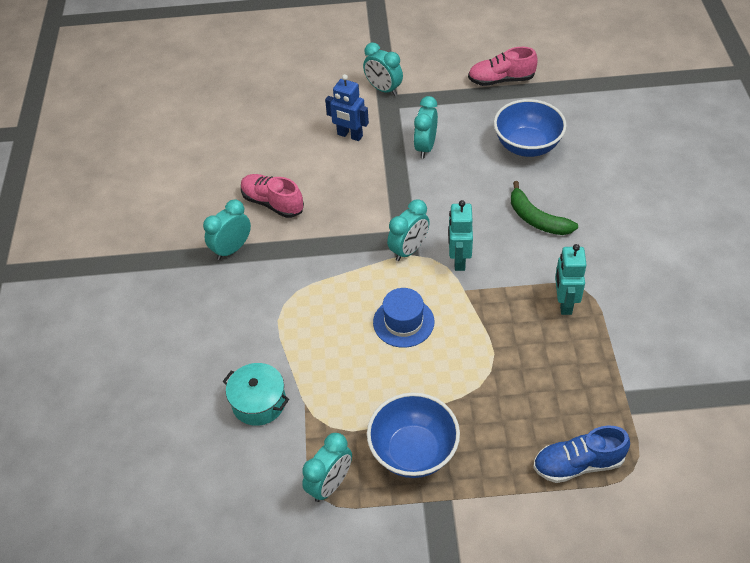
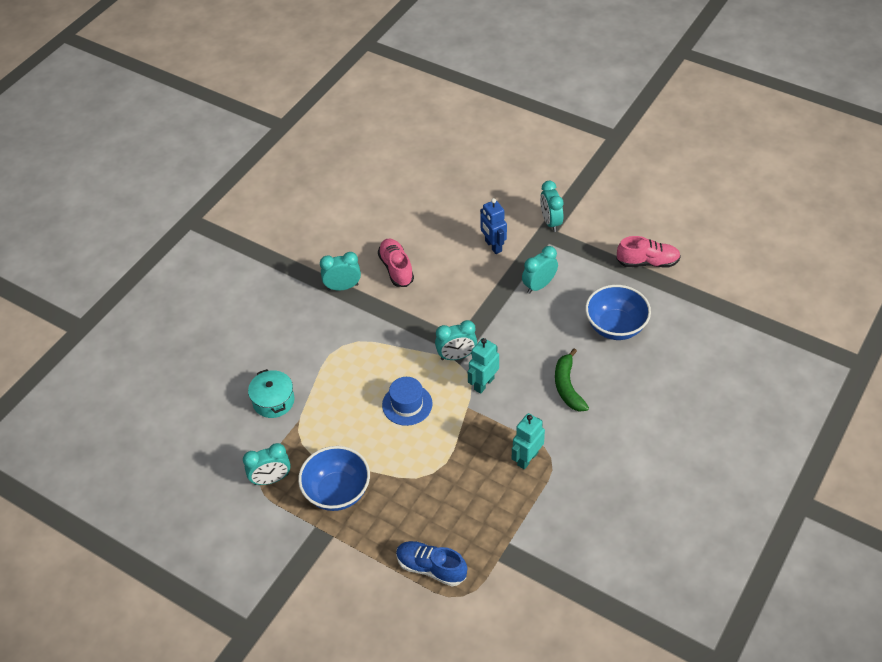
camera: 35 degrees right, 0 degrees up
(501, 80) = (647, 262): pink shoe -> pink shoe turned 150 degrees clockwise

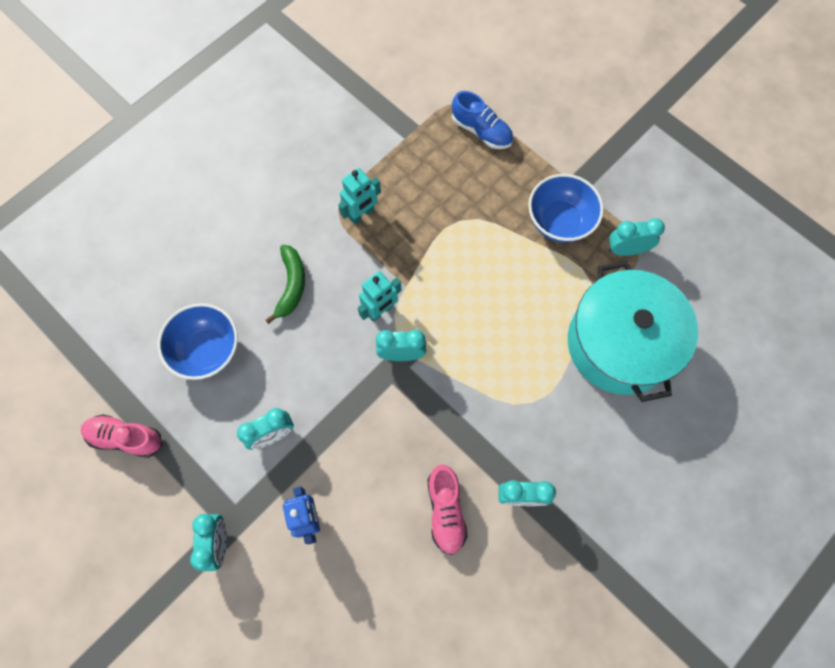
camera: 170 degrees left, 20 degrees up
(273, 401) = (620, 343): turquoise pot -> turquoise pot, size x2.22
(407, 404) = (470, 304): blue hat -> none

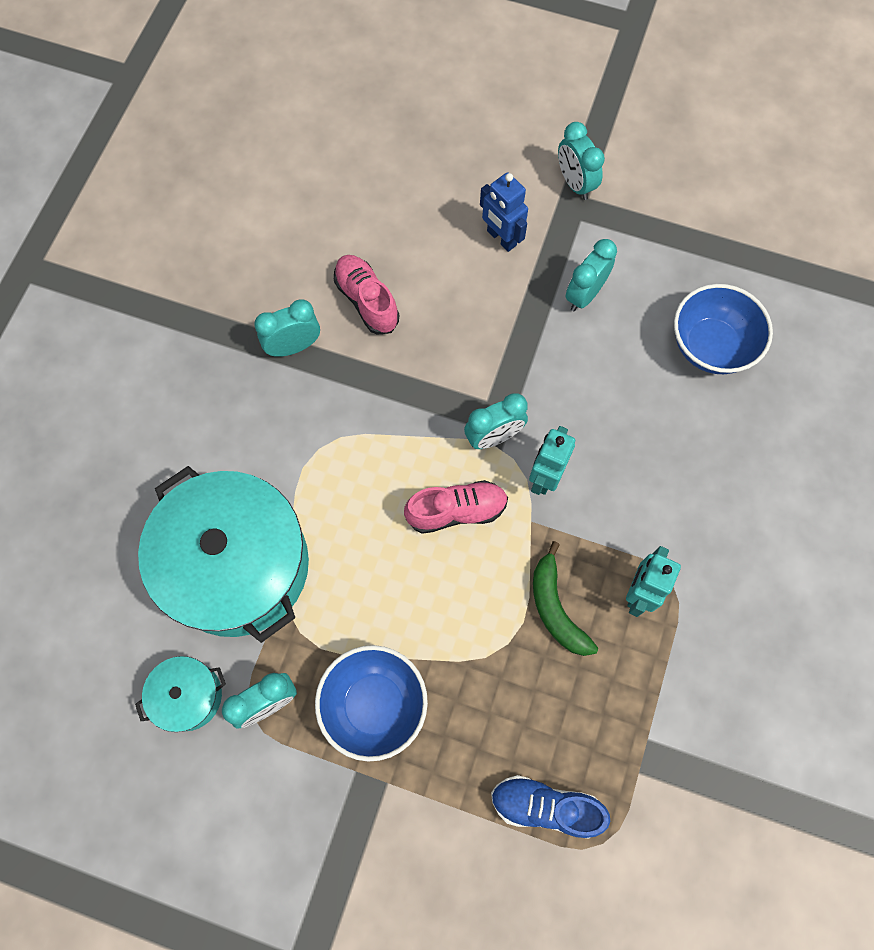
camera: 155 degrees right, 0 degrees up
(126, 438) = (729, 229): pink shoe -> pink shoe (456, 511)
(291, 285) = (667, 459): green banana -> green banana (556, 608)
(677, 275) = (188, 696): none -> turquoise pot

